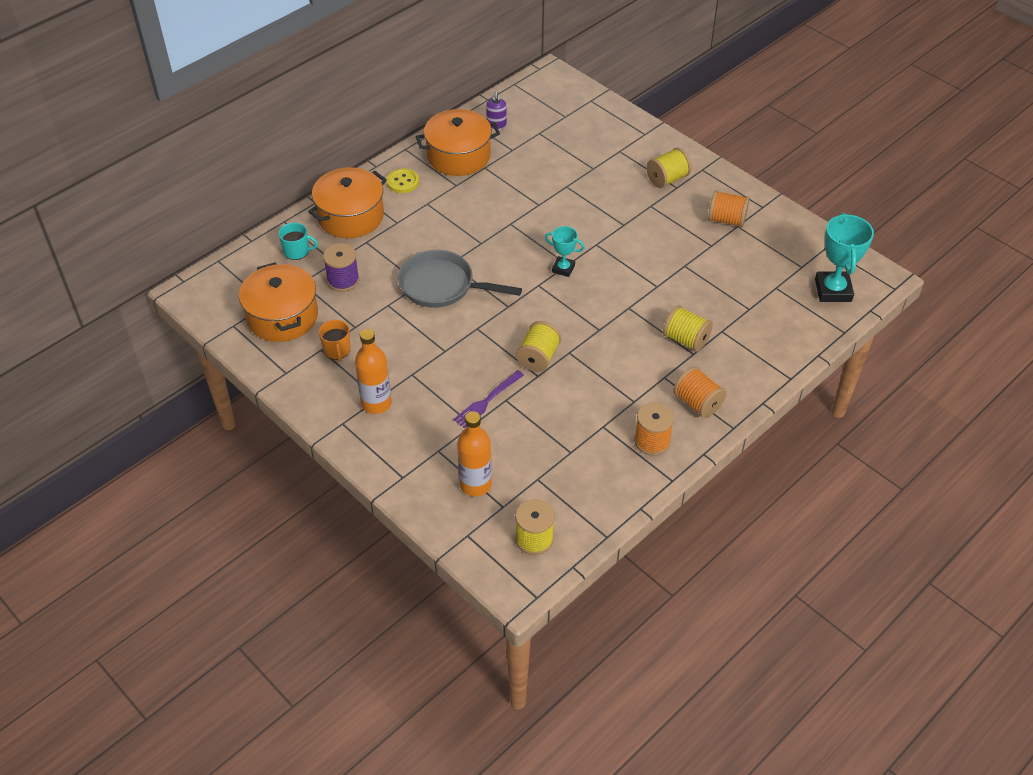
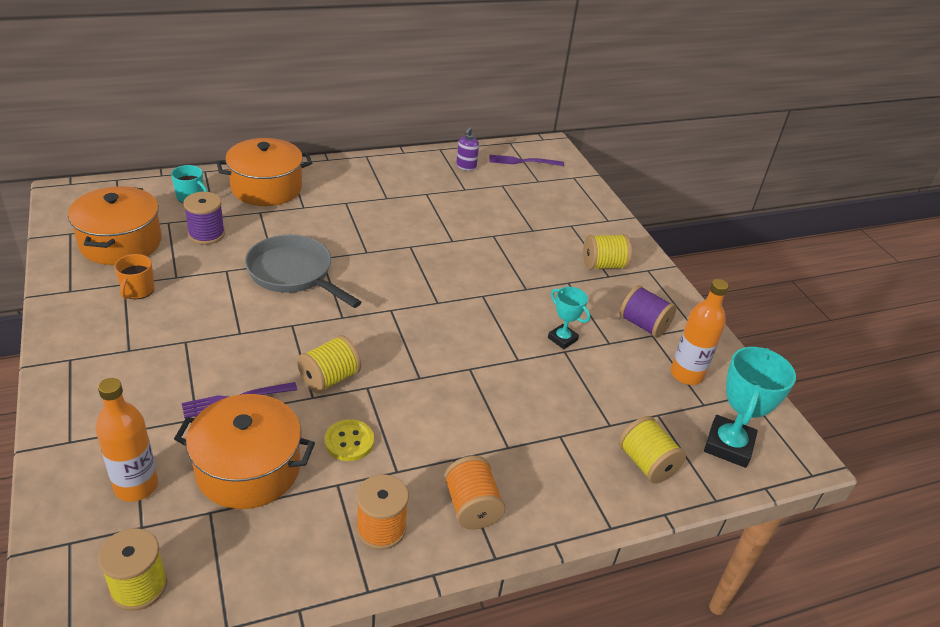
camera: 20 degrees right, 10 degrees down
(376, 403) = (122, 354): orange bottle -> orange bottle (686, 374)
(402, 182) = (339, 179): yellow button -> yellow button (349, 441)
(458, 156) = (410, 177): orange pot -> orange pot (248, 469)
(538, 101) = (522, 161): none -> purple fork
(563, 268) = (429, 304): turquoise trophy -> turquoise trophy (562, 339)
(686, 339) = (510, 428): yellow spool -> yellow spool (646, 463)
(726, 220) = (643, 325): orange spool -> purple spool

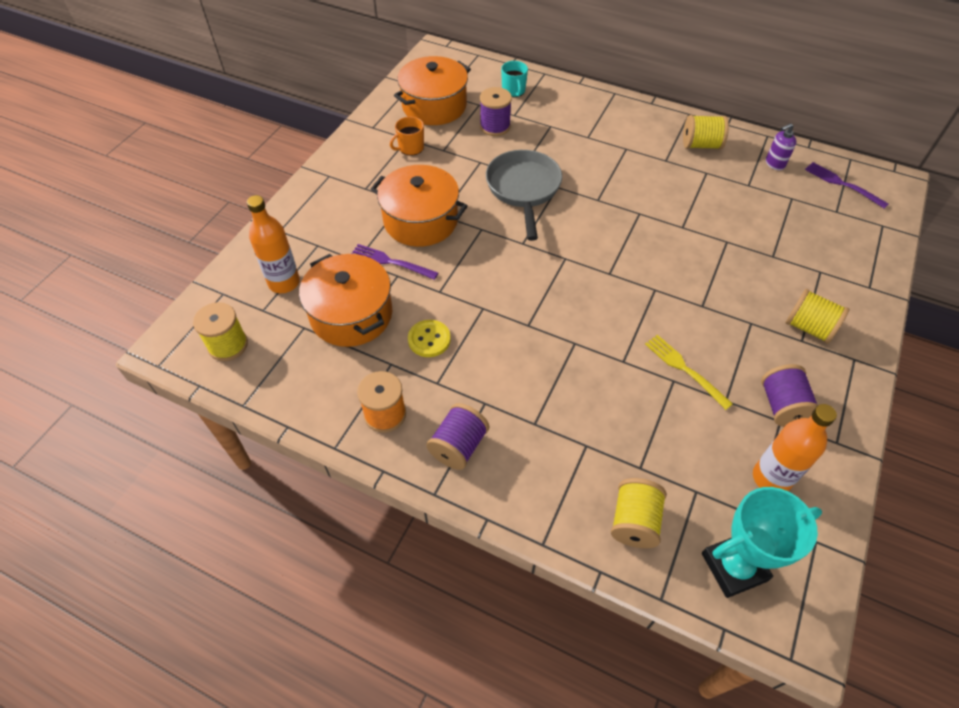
camera: 50 degrees right, 15 degrees up
(266, 188) = (576, 107): orange pot -> orange pot (420, 220)
(329, 379) = (464, 285): yellow spool -> yellow spool (701, 145)
(471, 506) = (458, 446): orange spool -> purple spool
(562, 339) = (684, 369): turquoise trophy -> yellow fork

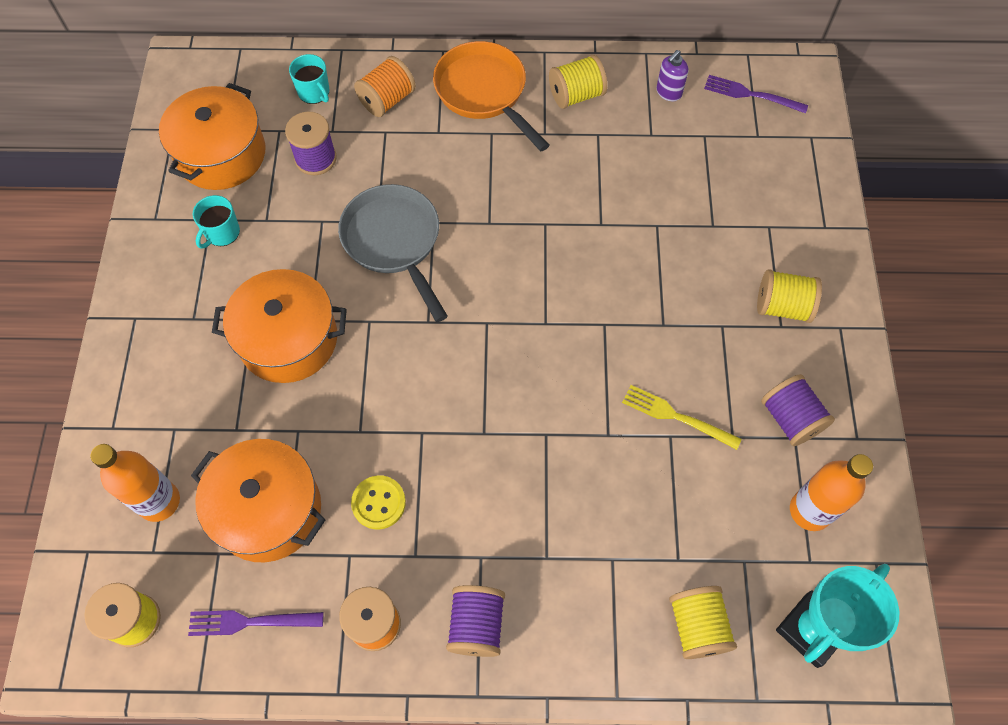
camera: 25 degrees left, 10 degrees up
(390, 262) = (279, 415): purple fork -> purple fork (250, 622)
(410, 148) = (222, 233): orange mug -> turquoise mug
(561, 109) = (387, 100): none -> orange spool
(632, 124) = (484, 92): none -> orange pan

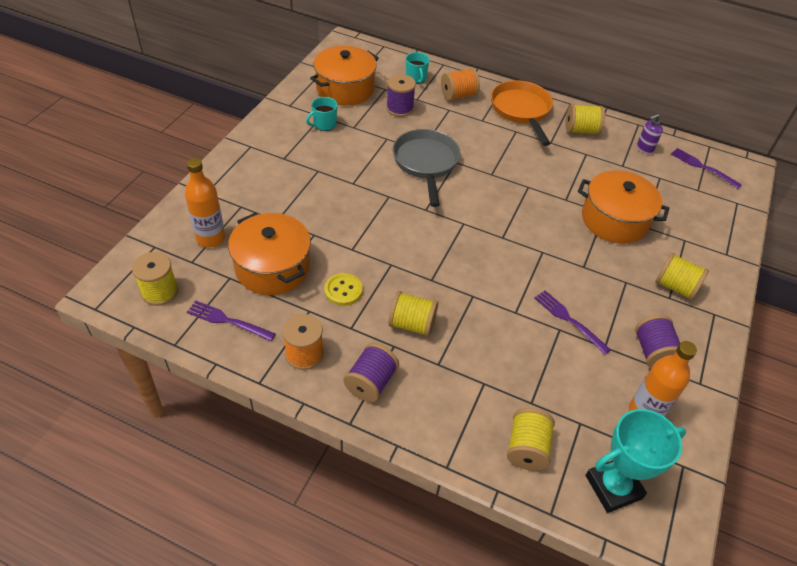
camera: 20 degrees right, 15 degrees down
(288, 339) = (334, 188): orange pot -> orange pot (614, 220)
(489, 514) = (412, 324): none -> yellow spool
(676, 416) = (568, 320): yellow fork -> purple fork

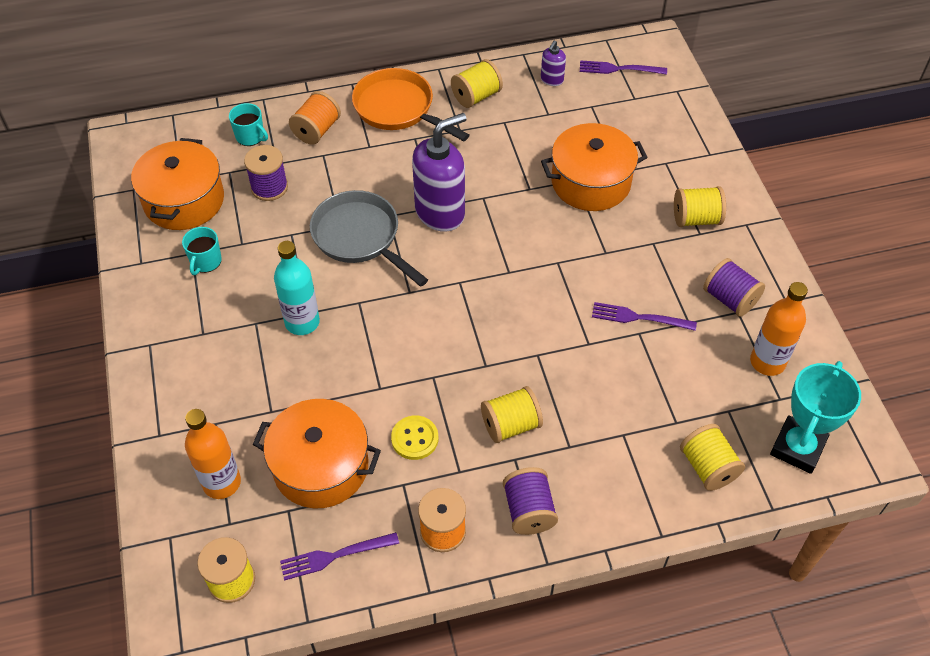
camera: 35 degrees left, 5 degrees up
(344, 186) = (302, 322): none -> turquoise bottle
(491, 179) = (440, 212): none -> purple soap dispenser

